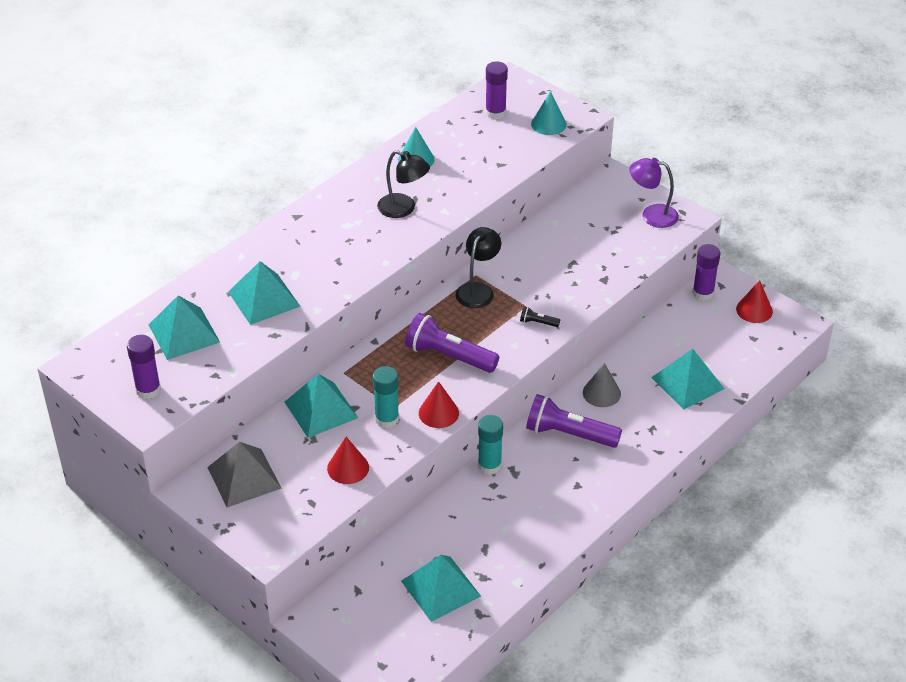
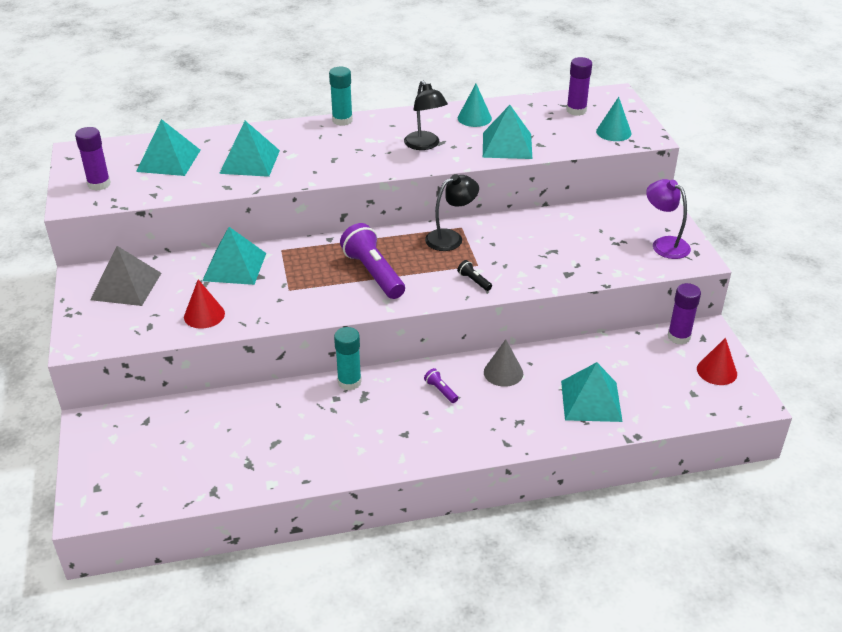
camera: 35 degrees right, 5 degrees down
(387, 419) = (274, 295): turquoise glue stick -> turquoise glue stick (342, 120)
(438, 413) = (318, 309): red cone -> none
(440, 588) = (206, 454): turquoise pyramid -> turquoise pyramid (507, 145)
(569, 434) = (440, 391): purple flashlight -> purple flashlight, size x0.43

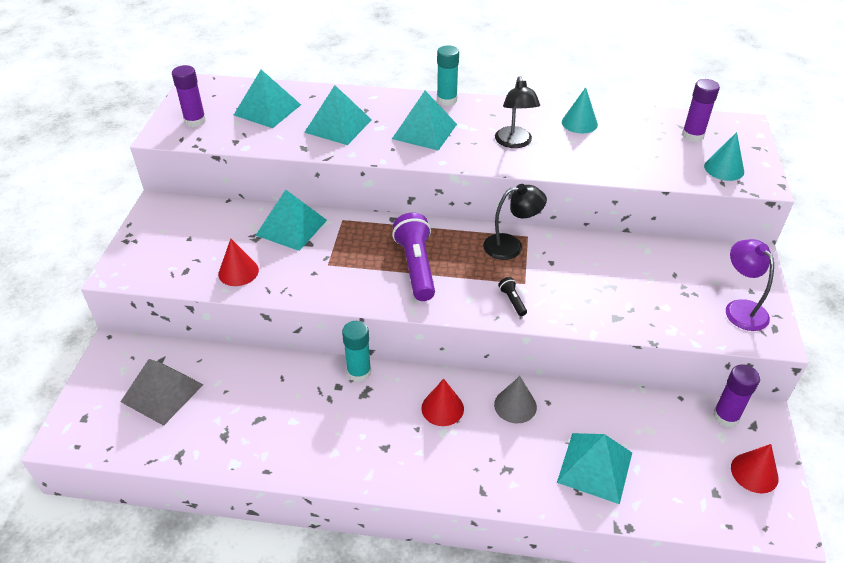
camera: 20 degrees right, 5 degrees up
(126, 286) = (188, 224): grey pyramid -> grey pyramid (162, 393)
(440, 391) = (442, 408): purple flashlight -> red cone
(507, 145) = (599, 160): turquoise pyramid -> turquoise pyramid (424, 131)

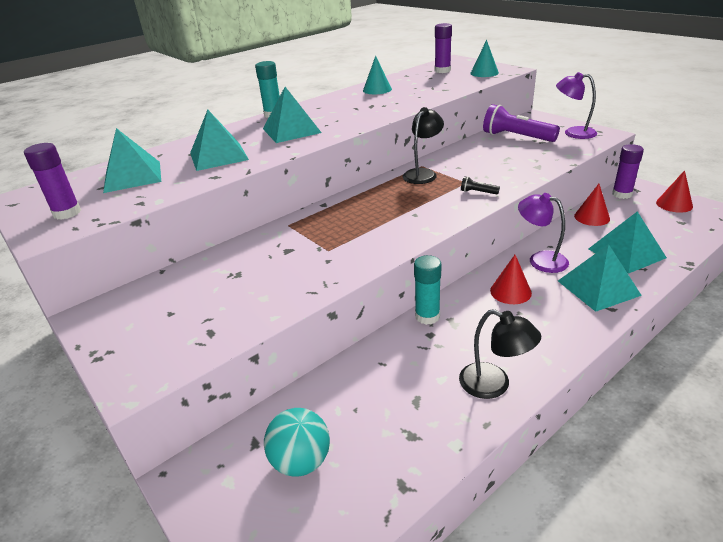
camera: 45 degrees left, 10 degrees down
(162, 393) = (301, 461): grey pyramid -> turquoise ball
(238, 272) = (264, 300): red cone -> red cone (592, 217)
(291, 227) = (255, 251): turquoise pyramid -> turquoise pyramid (598, 288)
(416, 267) = (390, 214): purple flashlight -> purple flashlight (516, 137)
(514, 143) = (361, 110): black lamp -> black lamp (494, 385)
(515, 405) = (540, 260): grey cone -> purple lamp

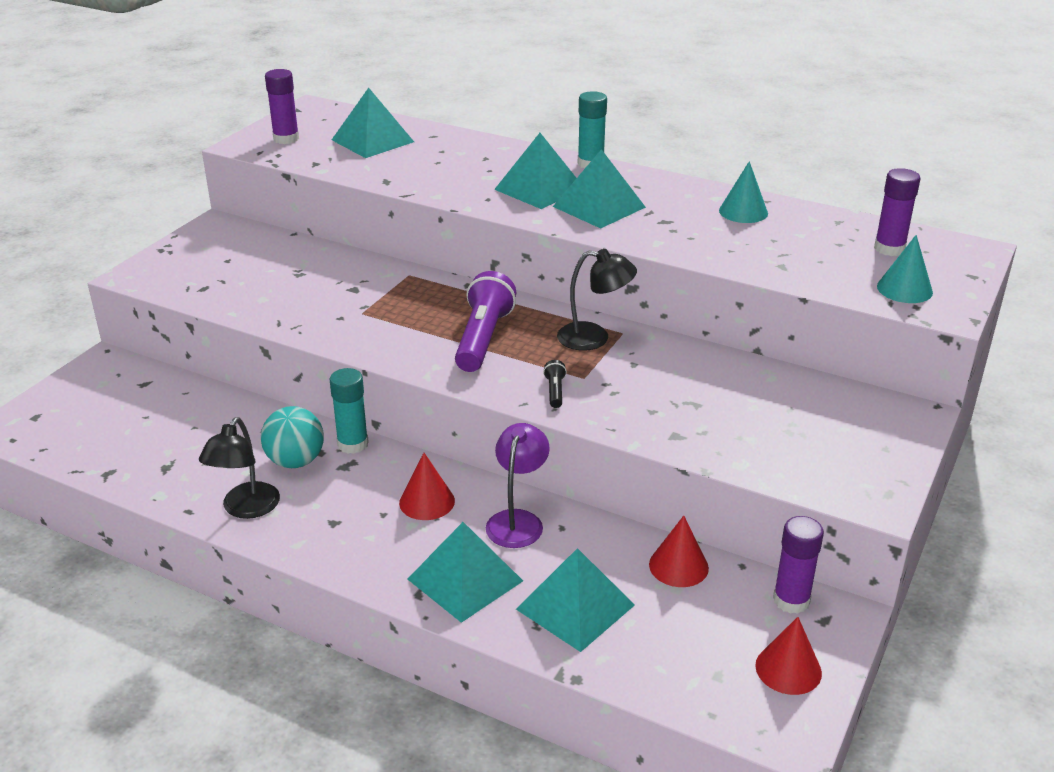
camera: 65 degrees right, 0 degrees up
(218, 156) = (441, 167): turquoise pyramid -> turquoise pyramid (598, 207)
(301, 461) = (127, 413): turquoise ball -> turquoise ball (295, 461)
(516, 137) = (792, 403): purple flashlight -> purple flashlight (482, 338)
(573, 133) = (855, 463): purple lamp -> none

